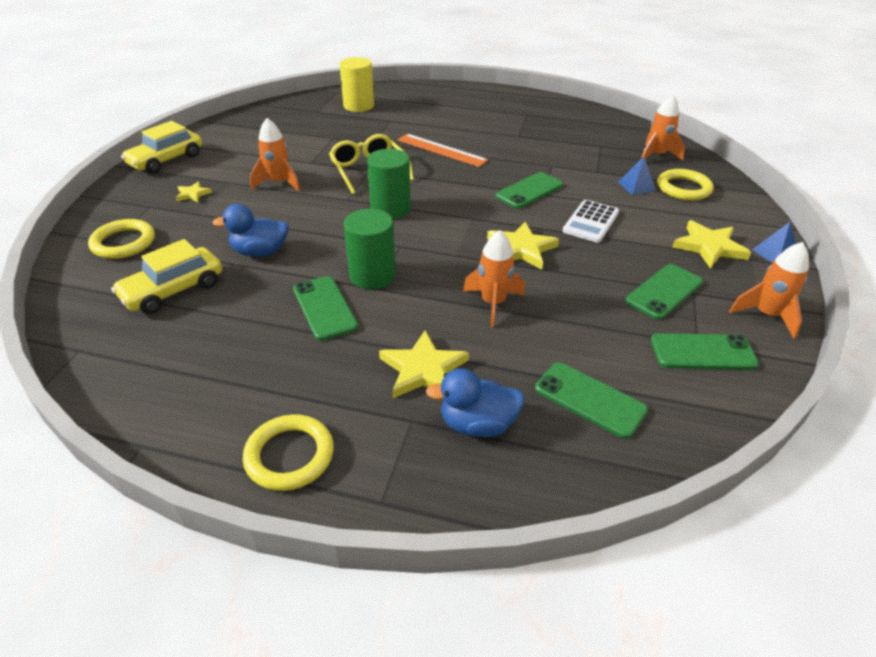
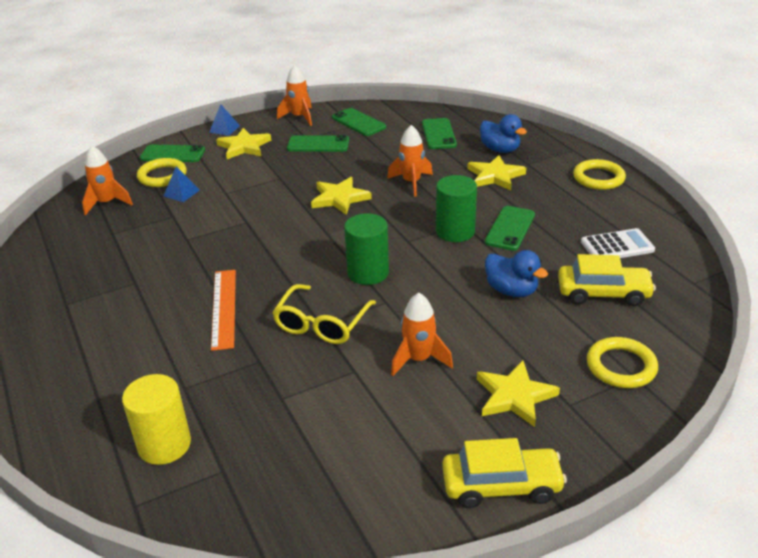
camera: 130 degrees left, 5 degrees down
(193, 194) = (514, 396): yellow star -> yellow star, size x1.85
(529, 191) = (249, 229): green phone -> green phone (173, 154)
(591, 222) = (265, 190): white calculator -> white calculator (617, 246)

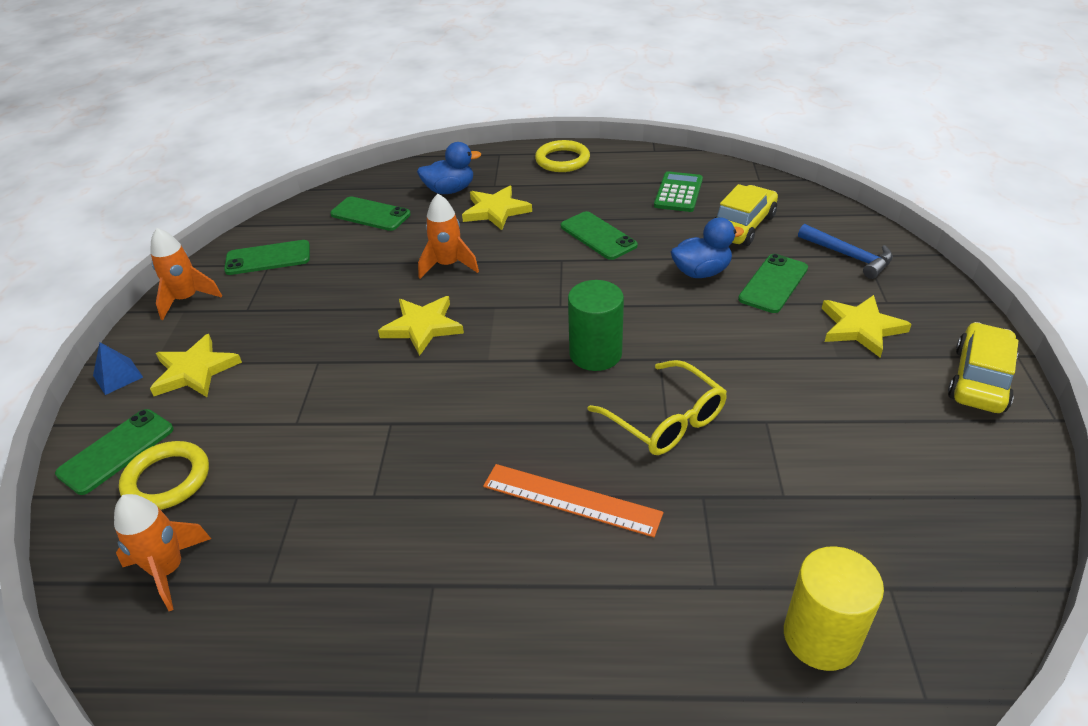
camera: 60 degrees left, 5 degrees up
(181, 193) = (242, 470): blue pyramid -> none
(318, 144) = (277, 305): green phone -> green phone (773, 284)
(419, 359) = (773, 368): orange rocket -> none
(455, 231) = (572, 270): green cylinder -> none
(617, 246) = (678, 193): white calculator -> green calculator
(621, 366) = (849, 256): yellow ring -> blue hammer

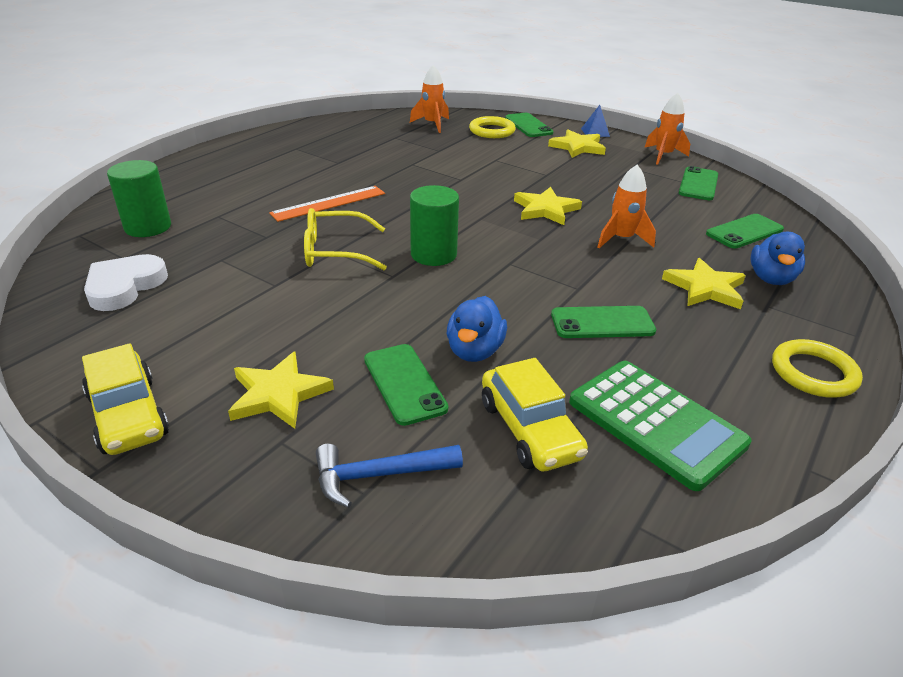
camera: 120 degrees right, 5 degrees down
(678, 193) = (655, 423): green calculator -> green calculator, size x1.55
(821, 637) = (148, 227): yellow cylinder -> green cylinder
(914, 529) = (124, 286): none -> white heart

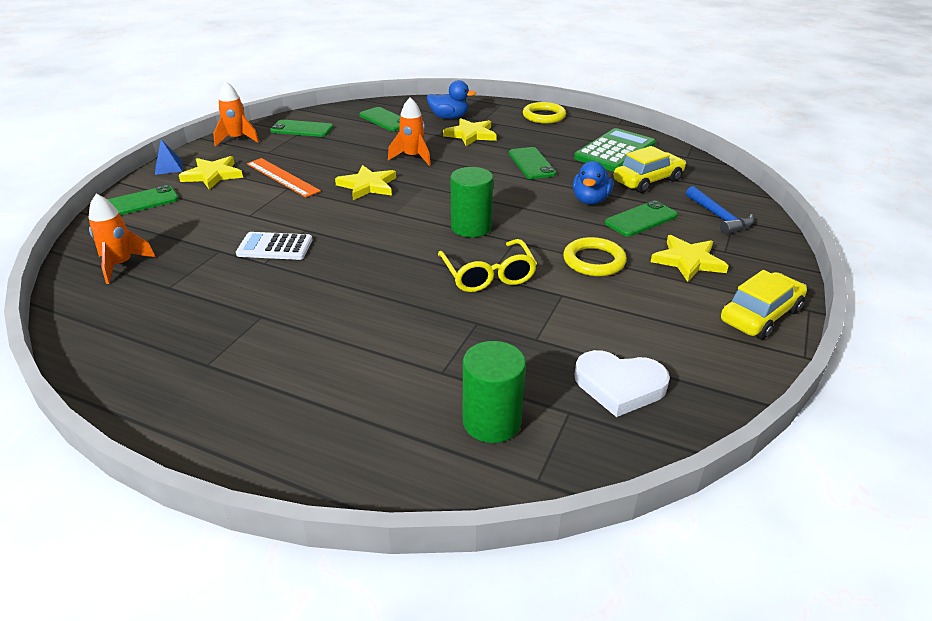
camera: 100 degrees left, 0 degrees up
(329, 203) = (385, 299): orange ruler -> orange ruler (282, 177)
(435, 168) = (275, 247): none -> white calculator
(474, 351) = (590, 200): blue duck -> blue duck turned 105 degrees clockwise
(492, 131) = (155, 223): yellow ring -> yellow ring (594, 261)

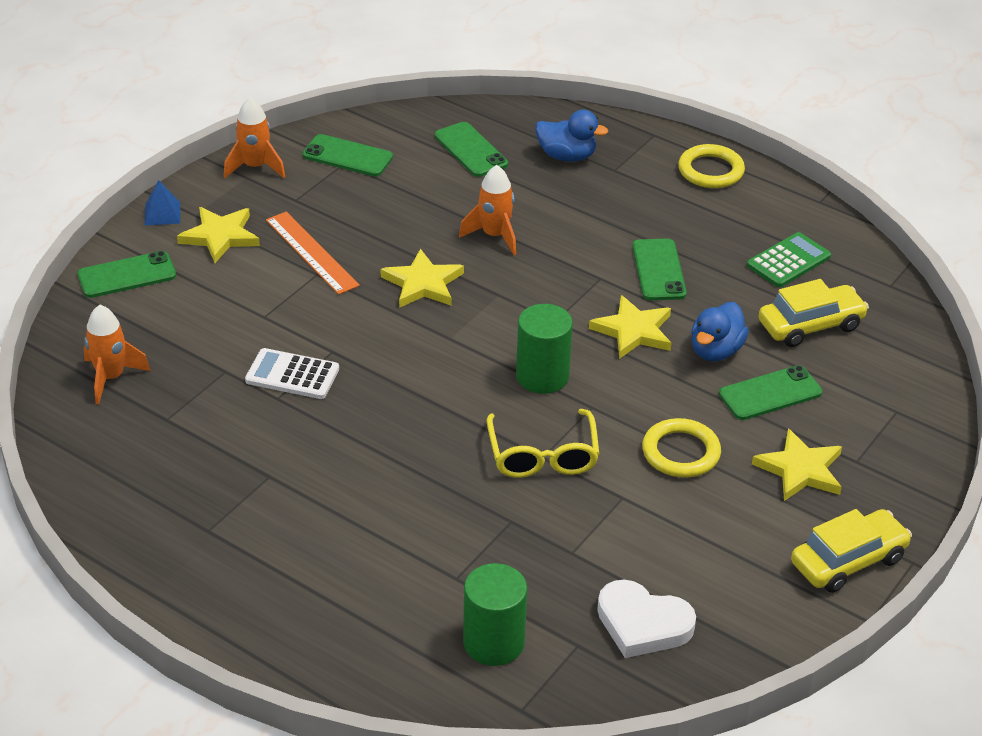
camera: 10 degrees right, 5 degrees up
(471, 135) = (589, 199): yellow star -> yellow star (633, 331)
(615, 151) = (788, 261): green calculator -> green calculator, size x0.64
(719, 217) = (878, 404): blue hammer -> none

